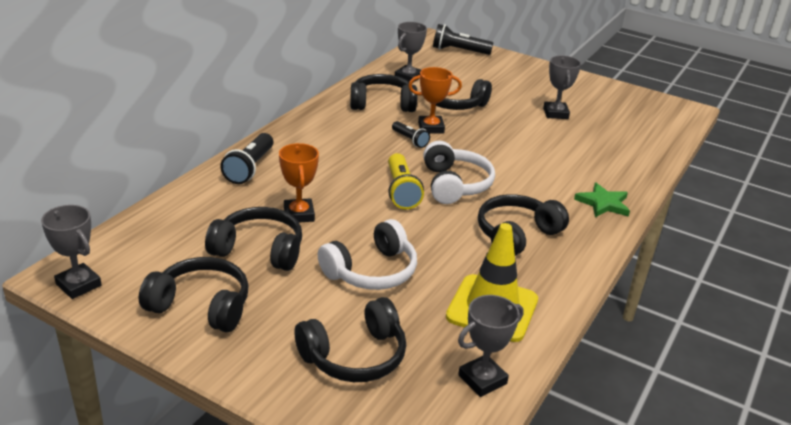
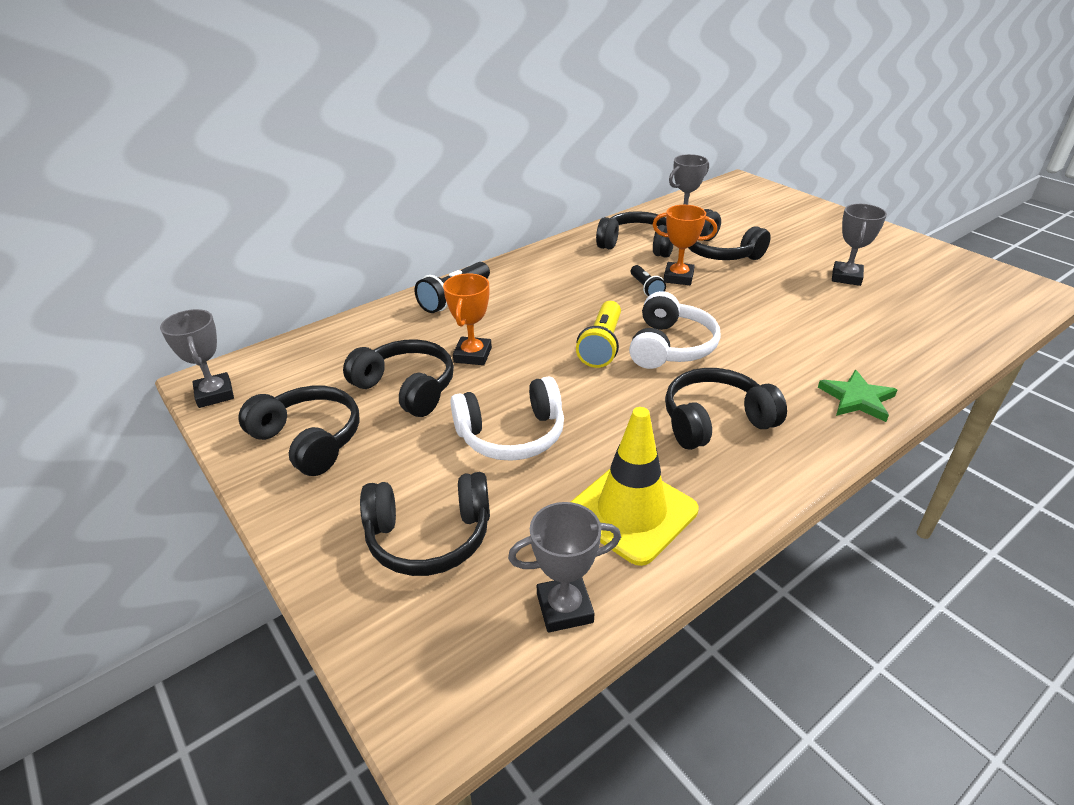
camera: 25 degrees right, 5 degrees up
(459, 51) = (759, 196): black flashlight -> none

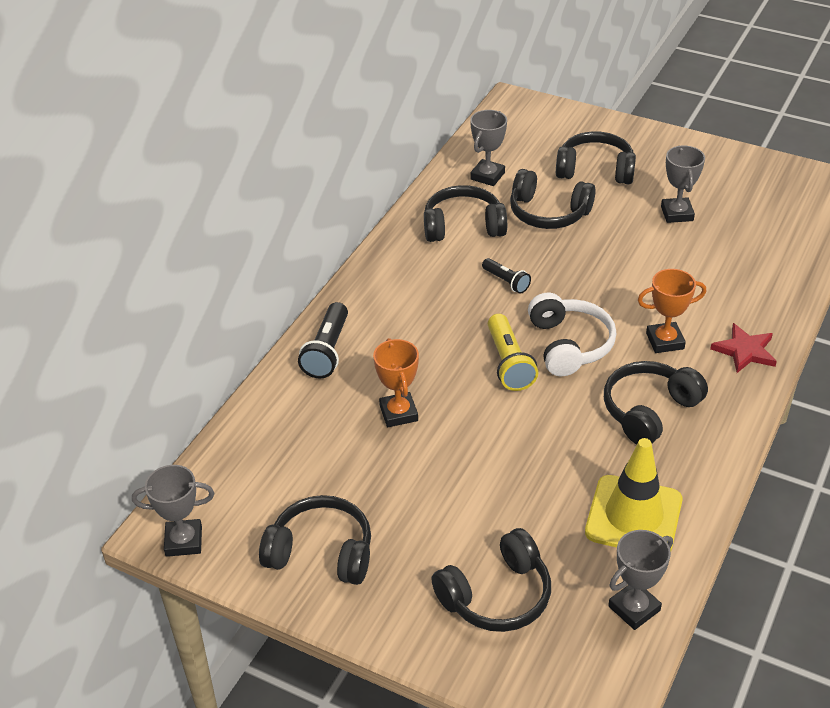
camera: 25 degrees left, 5 degrees up
(215, 394) = (184, 541): grey trophy -> grey trophy turned 45 degrees counterclockwise
(407, 388) = (365, 469): black headphones -> black headphones (595, 170)
(512, 435) = (495, 483): white headphones -> none
(678, 277) = (528, 258): orange trophy -> orange trophy (665, 341)
(857, 399) = (745, 351): green star -> red star

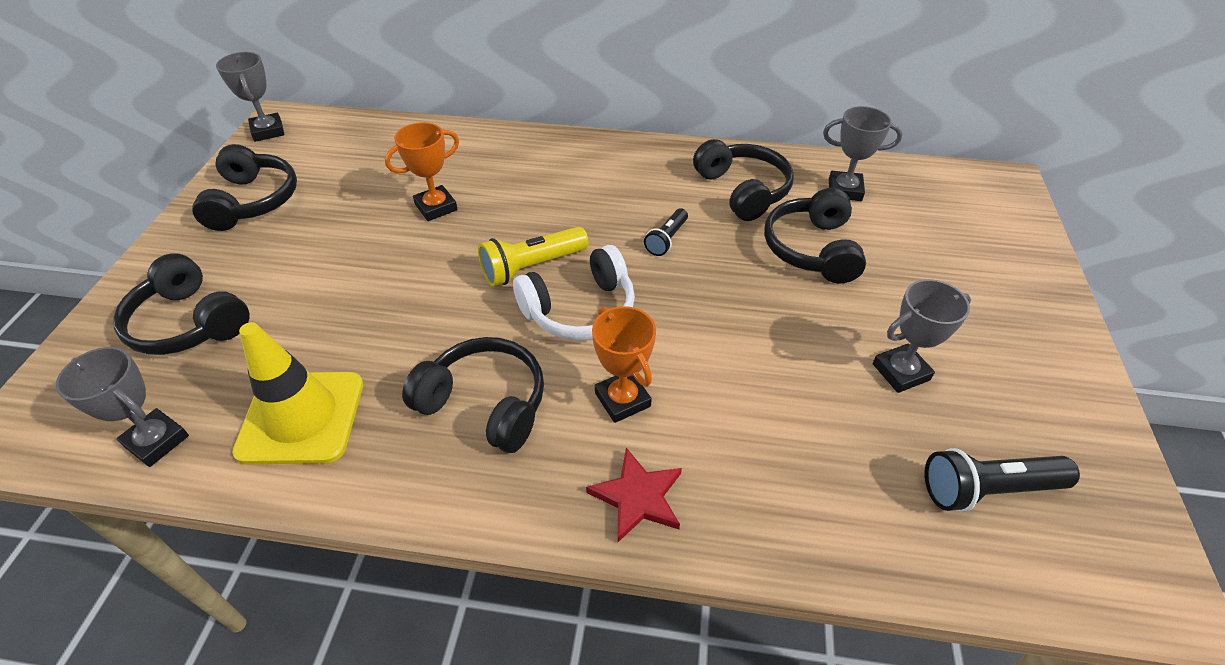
camera: 70 degrees right, 5 degrees up
(327, 351) = (509, 148): black flashlight -> black flashlight (987, 489)
(595, 170) = (931, 274): black headphones -> none

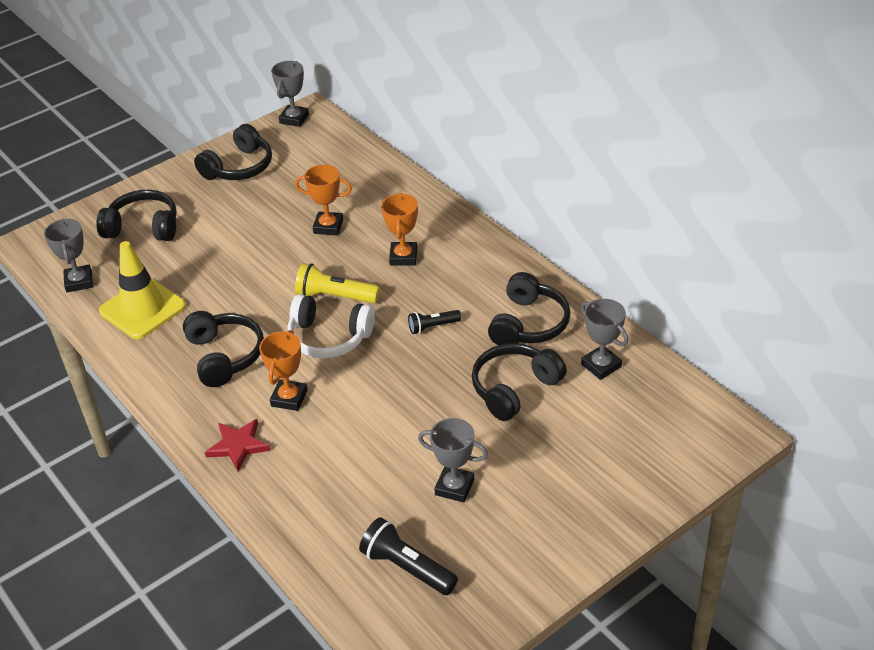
camera: 45 degrees right, 5 degrees down
(189, 323) = (143, 227): black headphones -> black headphones turned 105 degrees clockwise
(552, 195) = (403, 257): none -> orange trophy

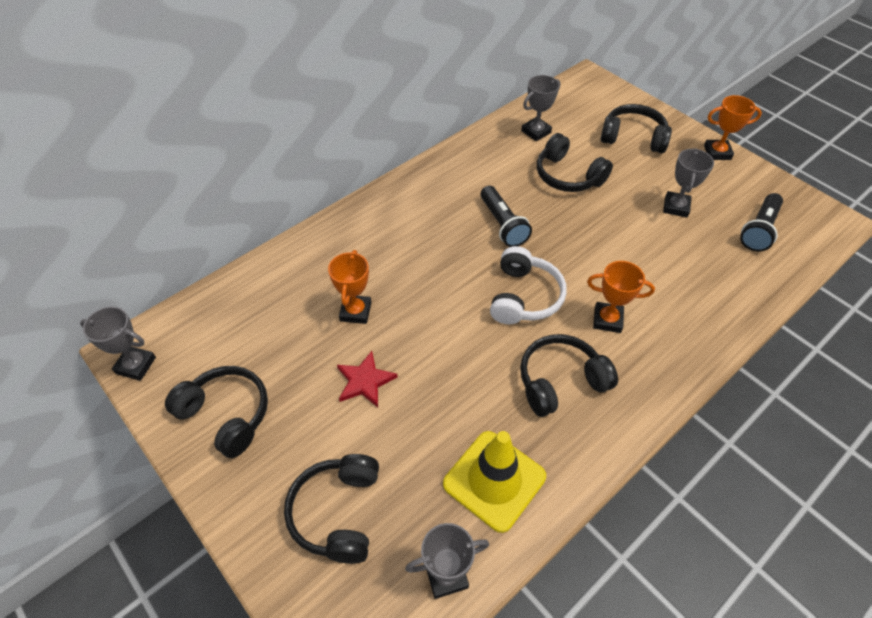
camera: 95 degrees left, 10 degrees up
(238, 446) = (674, 353): red star -> red star (365, 381)
(335, 296) = (466, 297): yellow flashlight -> none
(403, 257) = (407, 248): orange trophy -> orange trophy (717, 152)
(432, 327) = (502, 225): black flashlight -> black flashlight, size x1.62
(528, 324) = (494, 168): black headphones -> black headphones (633, 138)

